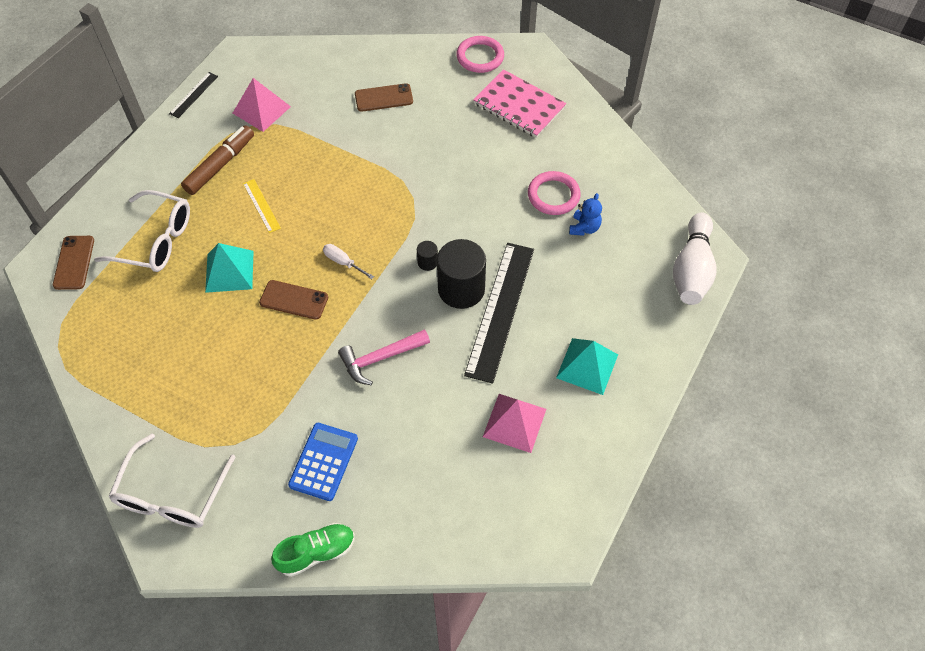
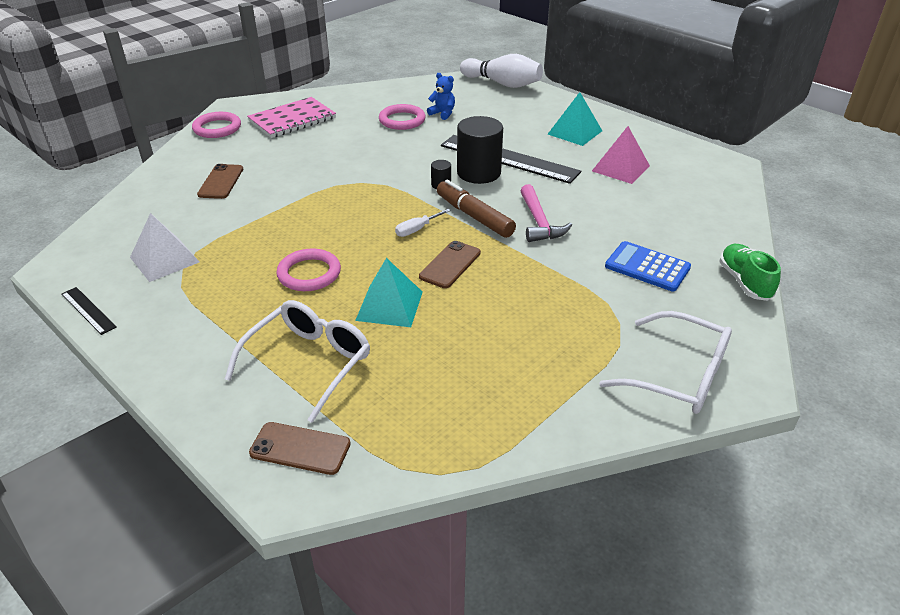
camera: 75 degrees left, 20 degrees down
(220, 165) = (225, 298): brown marker -> brown marker (474, 216)
(261, 110) = (164, 259): pink pyramid -> white pyramid
(261, 205) = (309, 273): yellow ruler -> pink ring

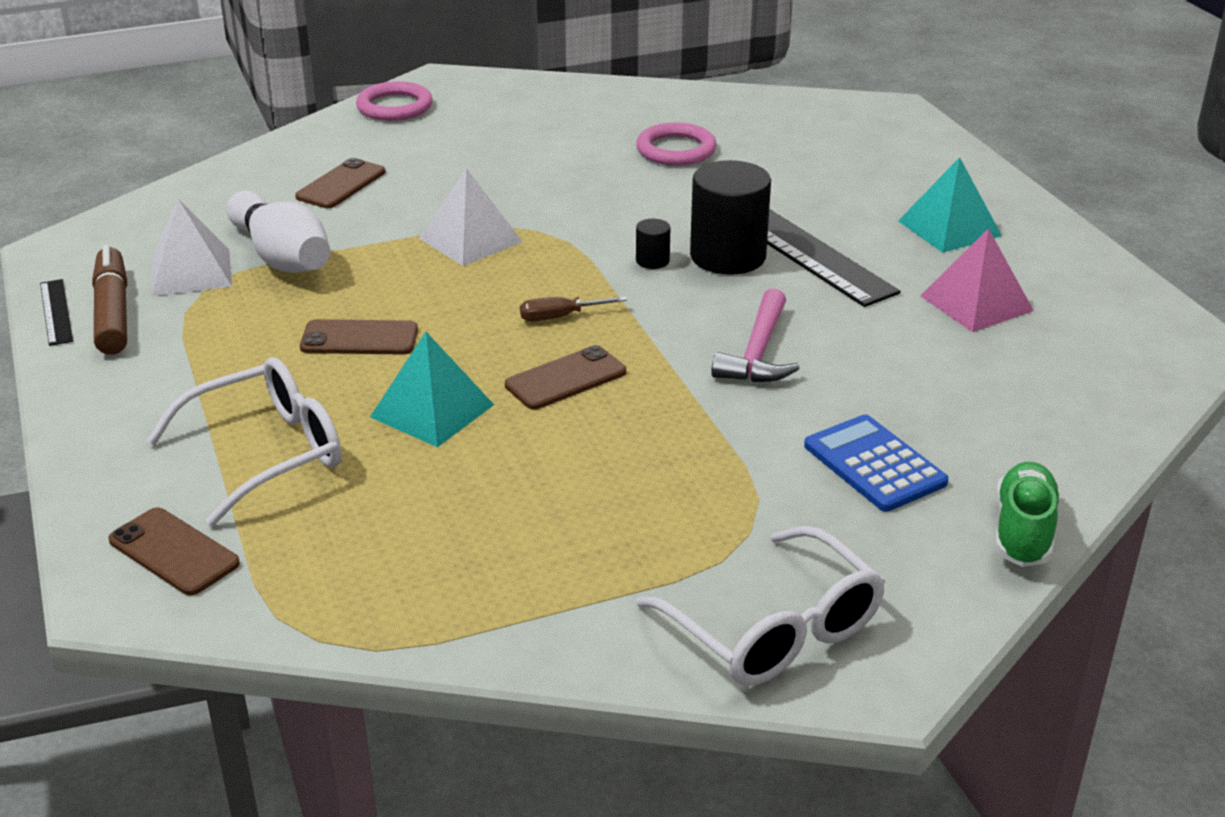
camera: 25 degrees right, 5 degrees down
(292, 120) = (510, 116): pink notebook -> none
(309, 273) = (359, 339): pink ring -> brown phone
(328, 197) = (470, 240): none -> white pyramid
(417, 229) = (559, 317): white screwdriver -> brown screwdriver
(442, 113) = (750, 152): blue teddy bear -> none
(474, 216) = (663, 319): brown marker -> brown marker (113, 312)
(502, 84) = (895, 124): white bowling pin -> white bowling pin (282, 257)

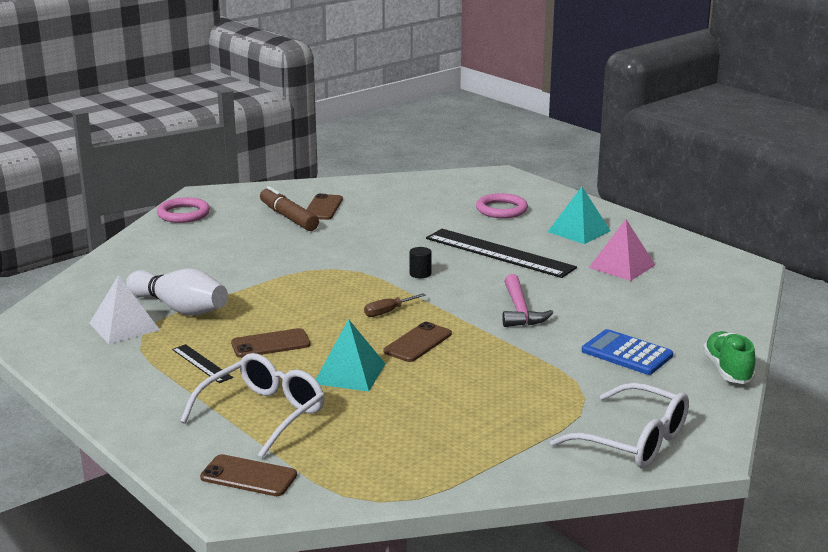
camera: 20 degrees left, 10 degrees down
(56, 312) = (48, 364): black ruler -> black ruler (202, 363)
(113, 312) = (89, 357): brown marker -> brown marker (288, 217)
(341, 184) = (185, 262): brown phone -> brown phone (323, 208)
(470, 240) = (297, 280): white pyramid -> none
(676, 150) = (387, 213): pink ring -> pink ring (501, 209)
(728, 256) = (463, 264): black cylinder -> none

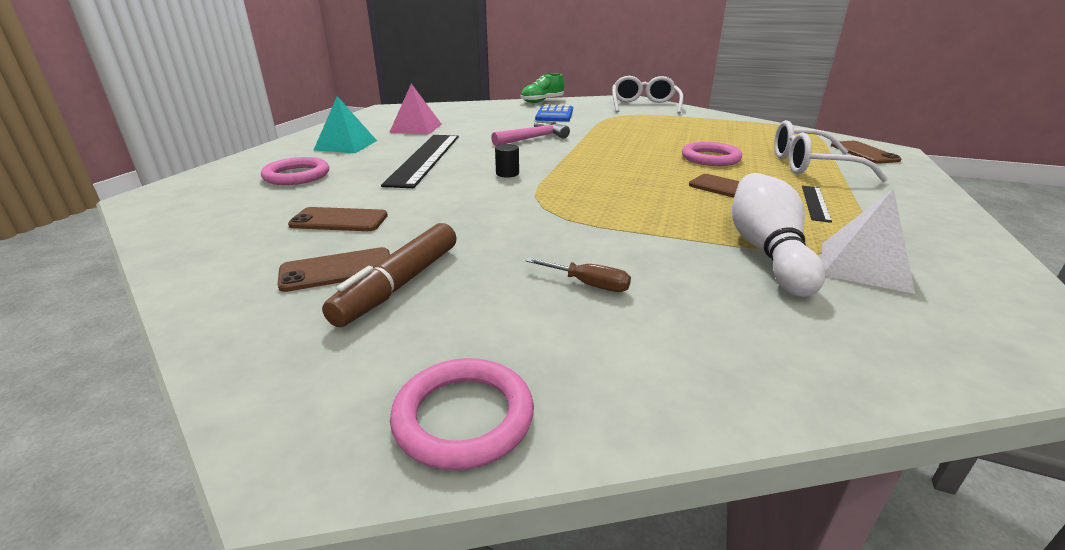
camera: 120 degrees left, 5 degrees up
(349, 373) = (710, 158): turquoise pyramid -> pink ring
(388, 312) = (600, 168): brown screwdriver -> brown screwdriver (588, 284)
(418, 343) = (631, 151): brown phone -> brown phone (339, 220)

